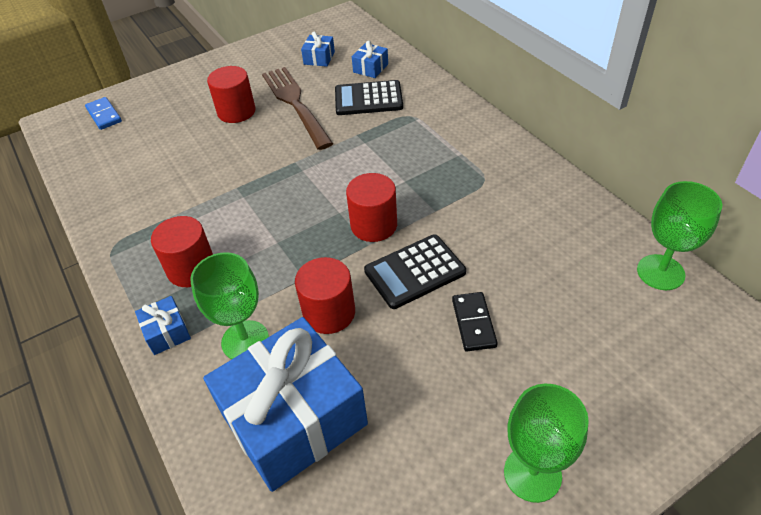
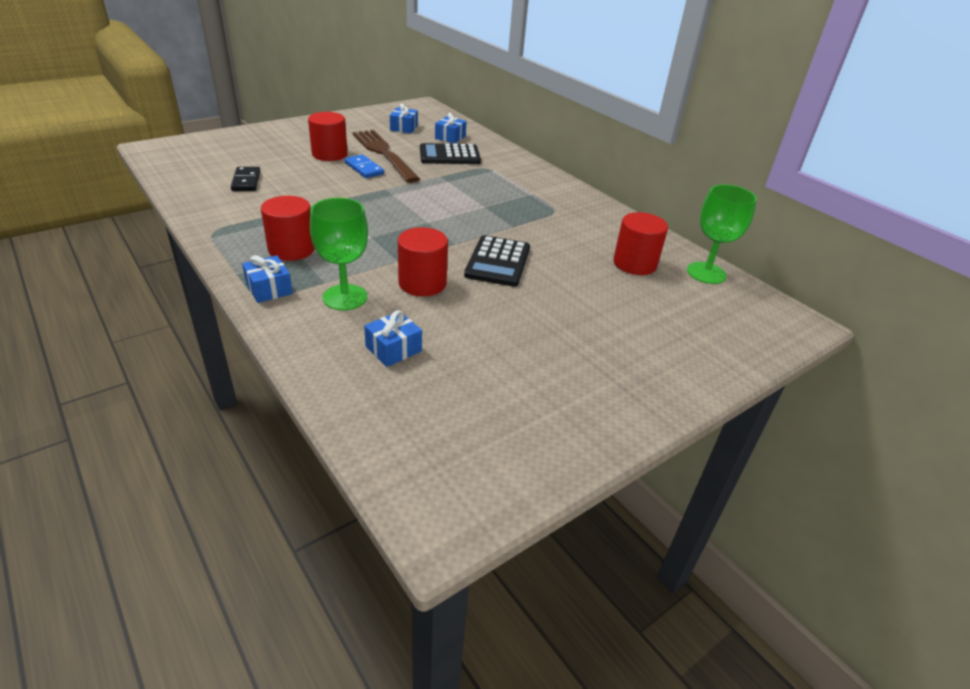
camera: 10 degrees left, 10 degrees down
(104, 115) = (202, 147): blue domino -> blue domino (364, 168)
(294, 419) = (393, 349): blue gift -> blue gift, size x0.41
(374, 225) = (459, 231): red cylinder -> red cylinder (634, 264)
(415, 272) = (498, 262): black calculator -> black calculator turned 45 degrees counterclockwise
(474, 323) = (552, 295): black domino -> black domino (246, 181)
(532, 474) = (611, 390): green goblet -> none

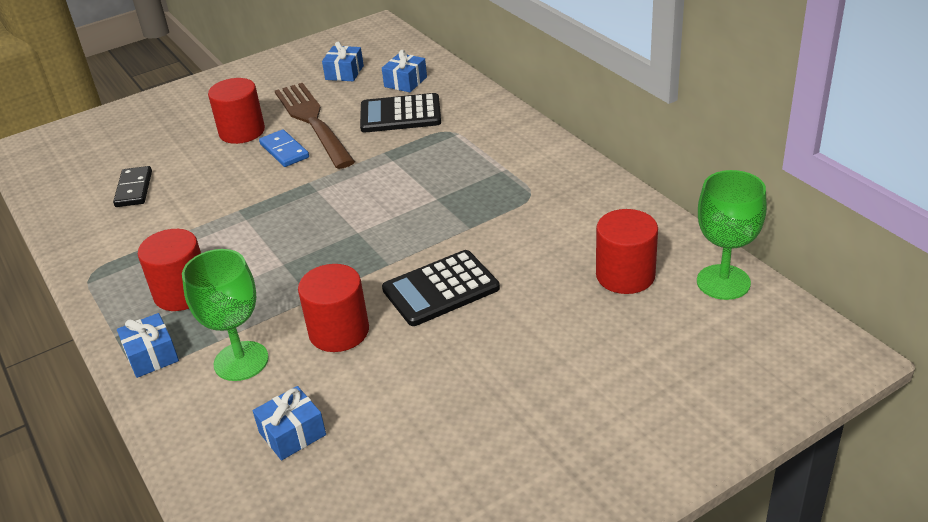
camera: 10 degrees right, 0 degrees up
(498, 262) = (440, 289): black calculator -> black calculator turned 45 degrees clockwise

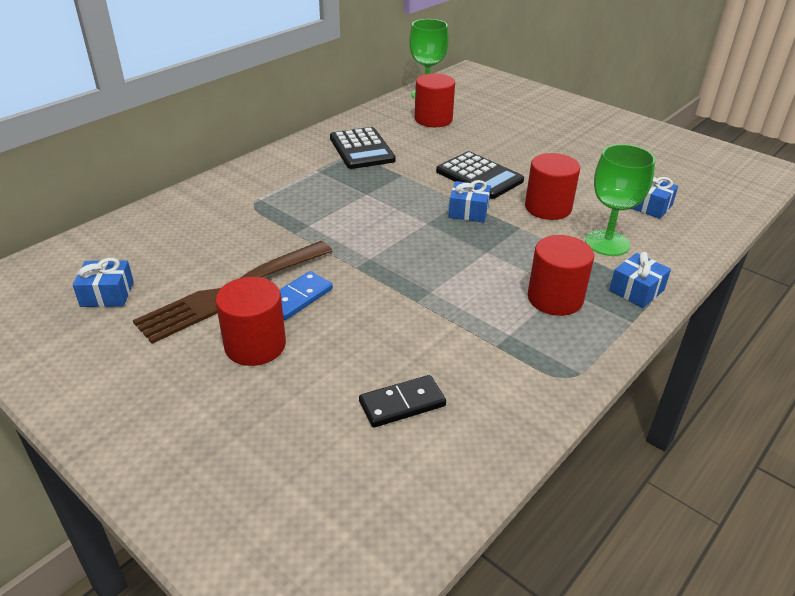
camera: 110 degrees left, 0 degrees up
(400, 114) = (219, 235): black calculator -> black calculator (361, 149)
(405, 82) = (144, 244): blue gift -> blue gift (468, 211)

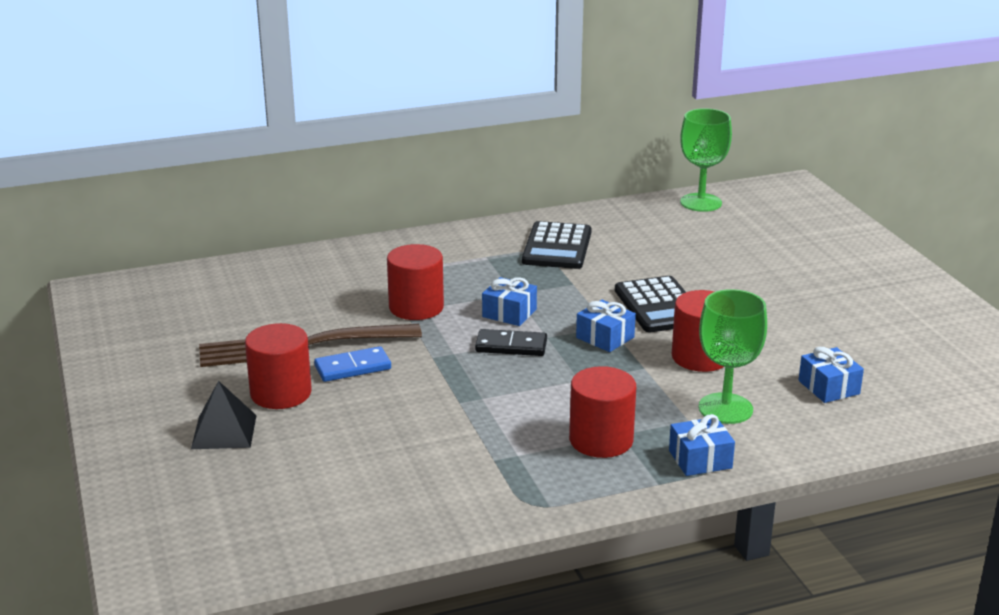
camera: 30 degrees right, 10 degrees down
(107, 294) = (197, 319): blue gift -> blue gift (509, 313)
(235, 406) = (224, 431): none -> black pyramid
(402, 403) = (359, 474): black domino -> black domino (511, 346)
(433, 119) = (676, 233): red cylinder -> red cylinder (416, 307)

